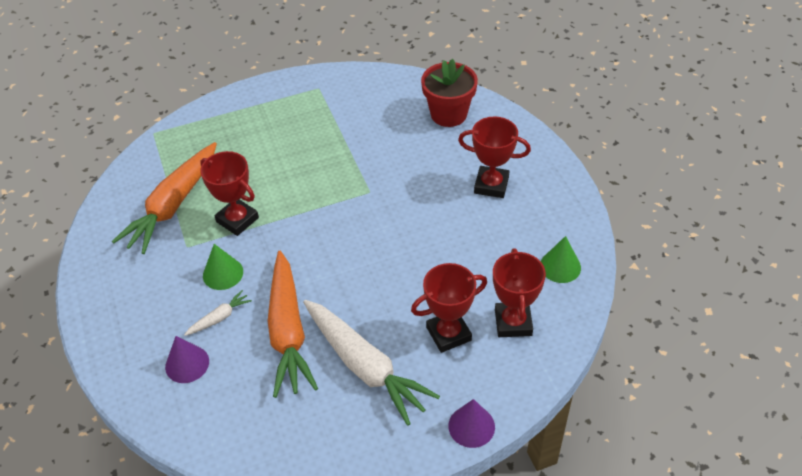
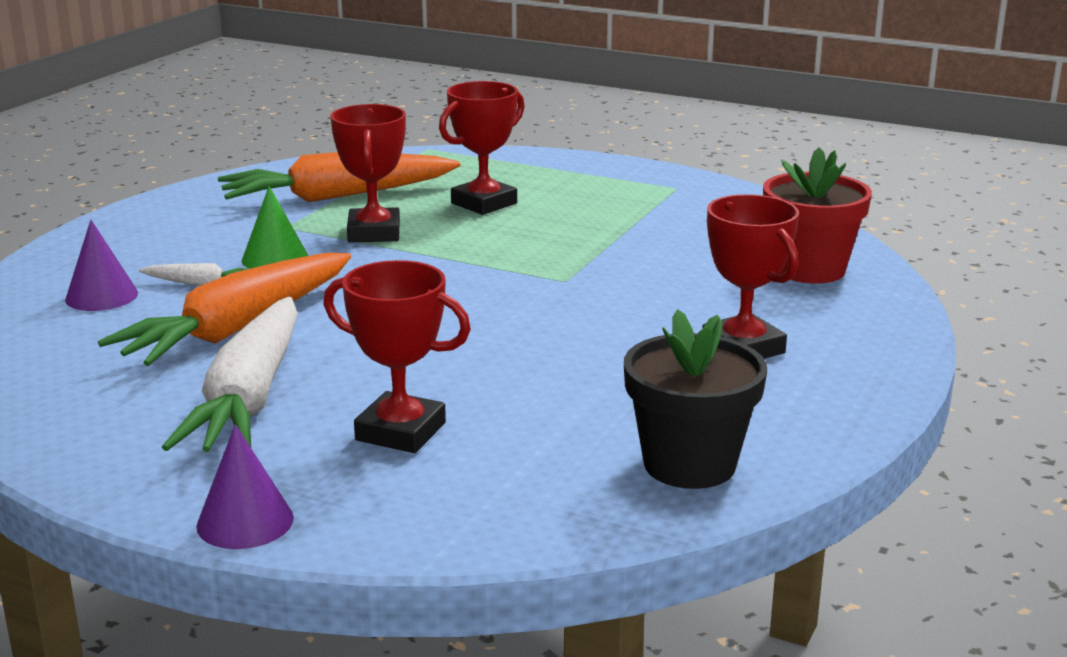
camera: 45 degrees right, 25 degrees down
(513, 322) = (505, 472): red trophy -> red trophy (484, 203)
(560, 266) = (689, 464): green cone -> black flower pot

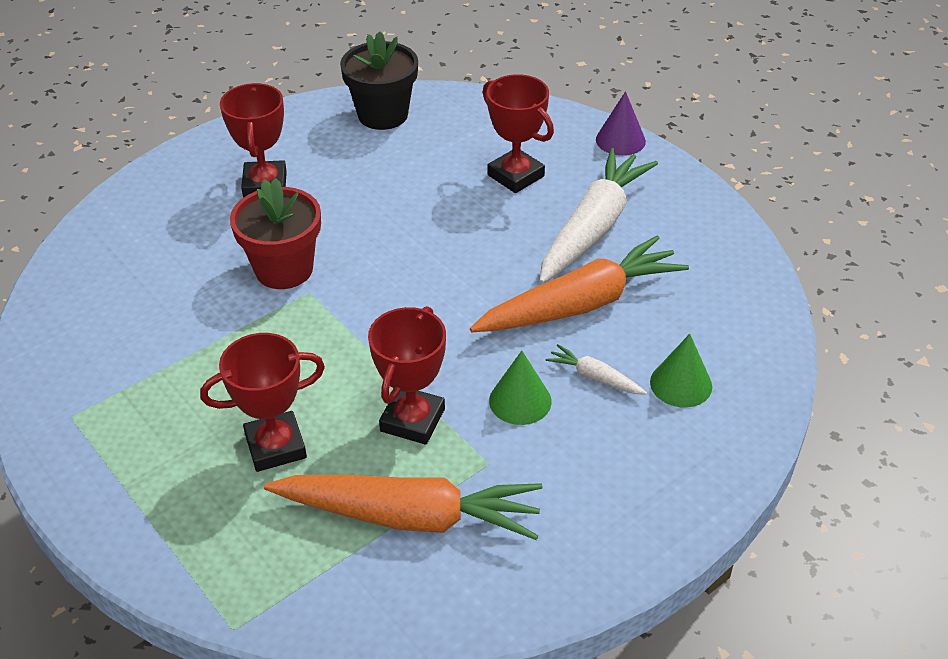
camera: 155 degrees left, 20 degrees up
(101, 296) = (681, 384): purple cone -> green cone
(809, 269) = (124, 249): red flower pot -> red flower pot (284, 269)

